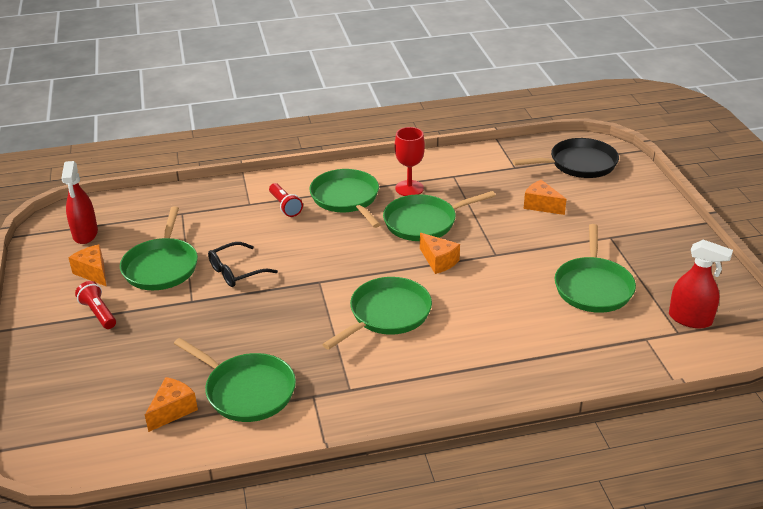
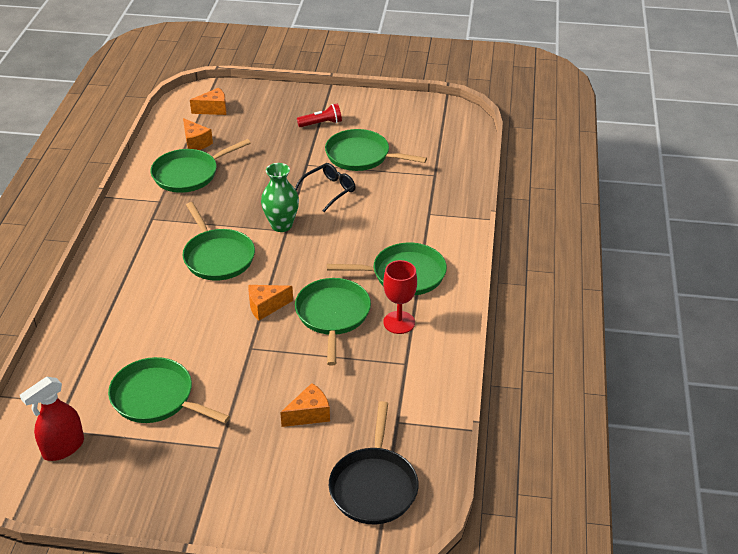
camera: 110 degrees right, 5 degrees up
(85, 234) = (430, 125): red spray bottle -> none
(93, 272) = (374, 125): orange cheese -> orange cheese (213, 109)
(236, 272) = (329, 190): black glasses -> black glasses turned 60 degrees clockwise
(285, 206) = (412, 233): red flashlight -> none
(312, 287) = (281, 225): none -> green vase

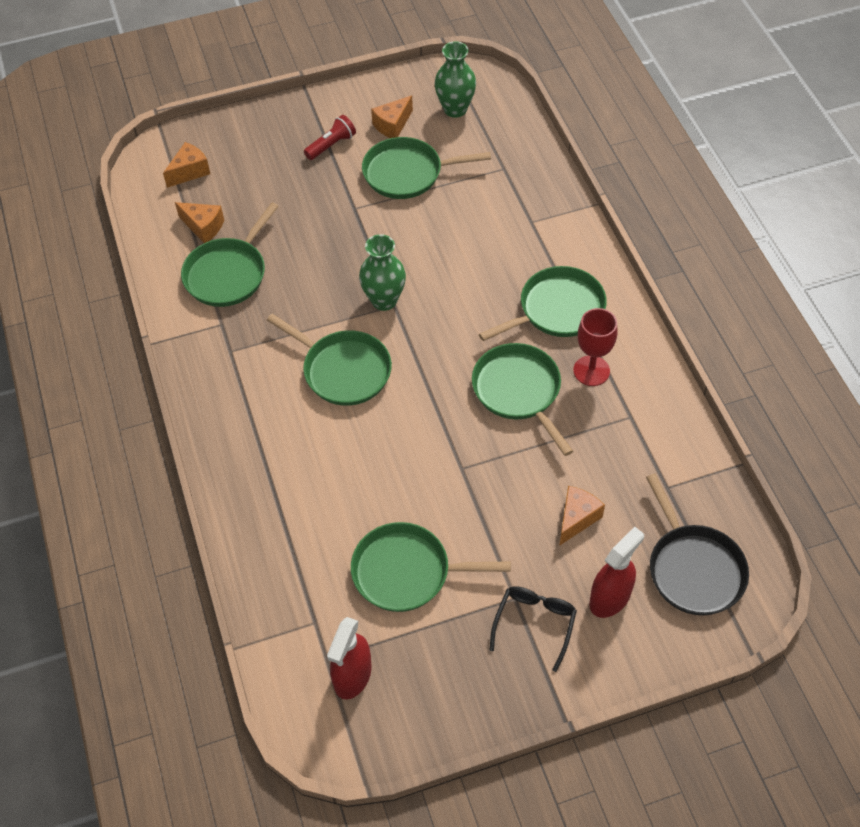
camera: 25 degrees left, 15 degrees up
(266, 307) = (441, 411): orange cheese -> orange cheese (392, 125)
(291, 478) = (610, 598): none -> red spray bottle
(329, 190) = (404, 233): black glasses -> black glasses (535, 624)
(427, 129) = (455, 109): none -> green vase

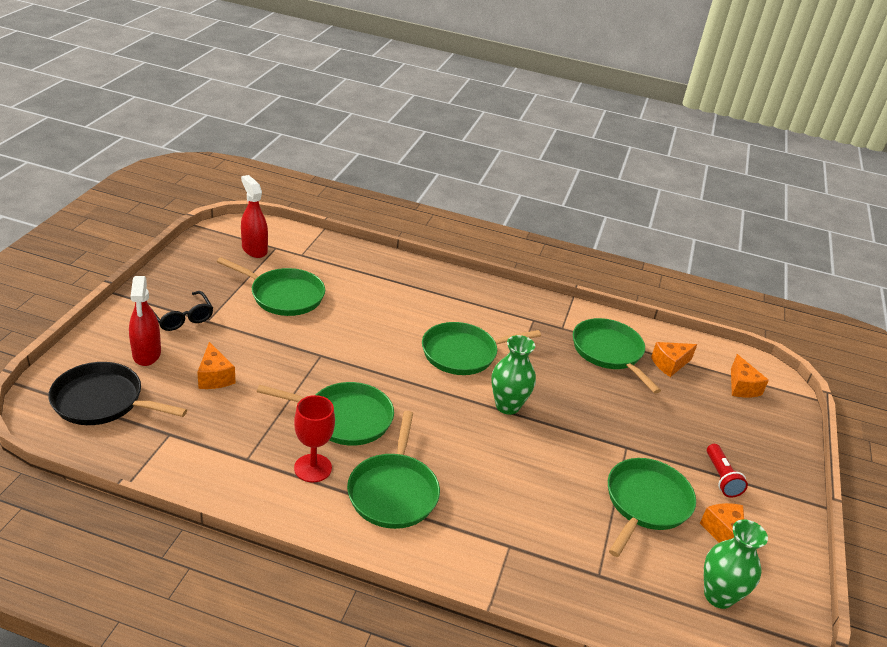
camera: 120 degrees right, 20 degrees down
(406, 572) = (284, 296): green pan -> green pan turned 75 degrees clockwise

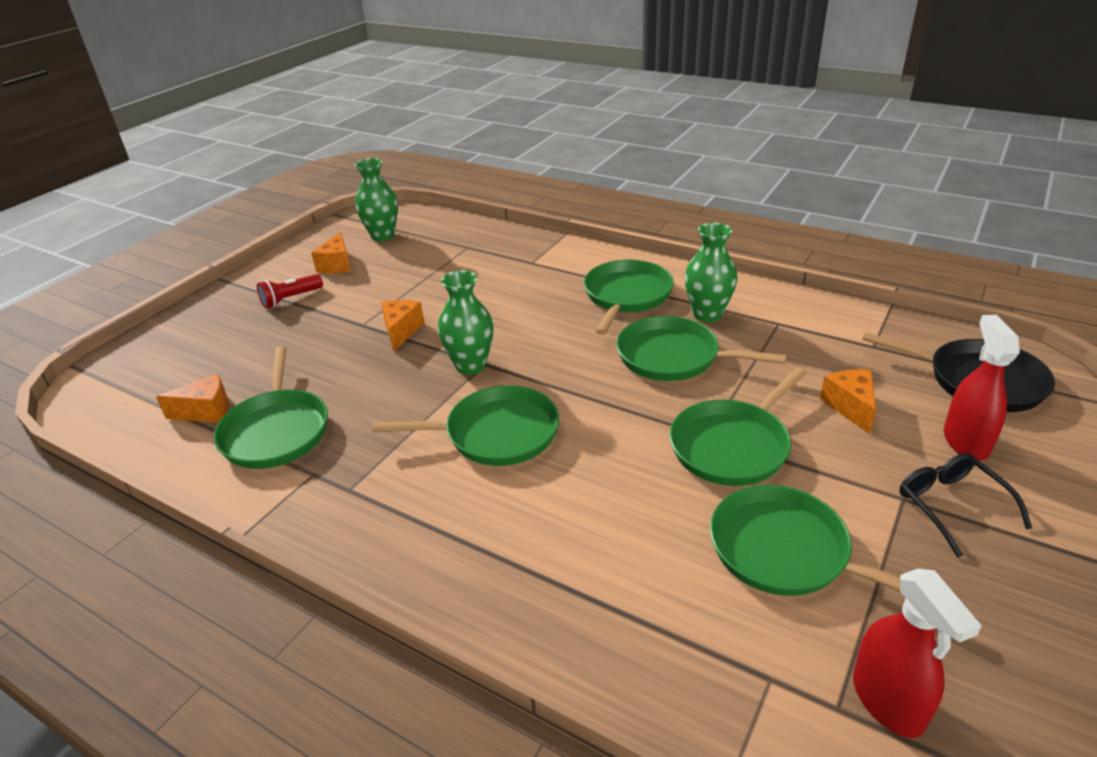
camera: 160 degrees left, 0 degrees up
(313, 468) = (707, 314): red goblet -> green vase
(646, 503) = (386, 284): green pan -> green pan (732, 446)
(721, 478) = (290, 299): red flashlight -> red flashlight turned 135 degrees counterclockwise
(742, 387) = (146, 381): orange cheese -> orange cheese (401, 331)

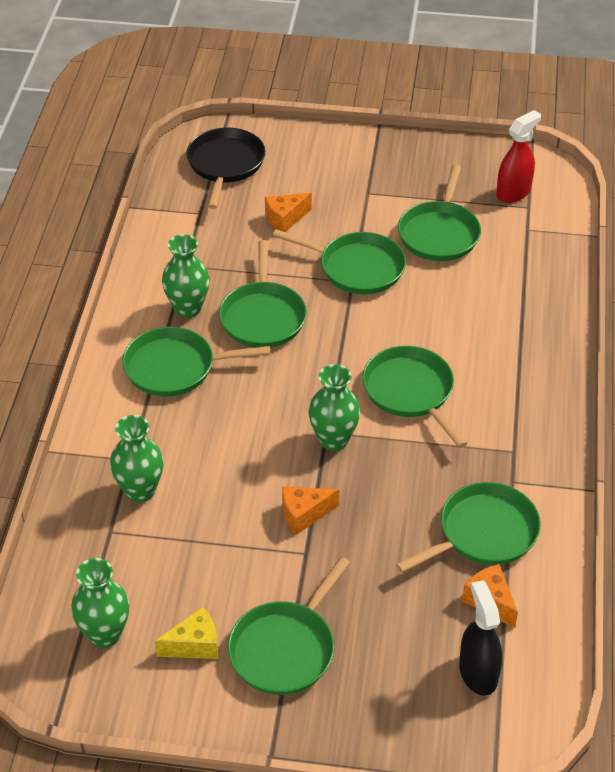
camera: 115 degrees left, 10 degrees up
(157, 384) = (478, 673): none -> black spray bottle
(290, 299) = (285, 649): red flashlight -> green pan
(337, 265) = (194, 645): orange cheese -> yellow cheese
(495, 262) = (140, 491): none -> green vase
(951, 505) = (363, 175): black glasses -> none
(965, 442) = (298, 170): red spray bottle -> none

